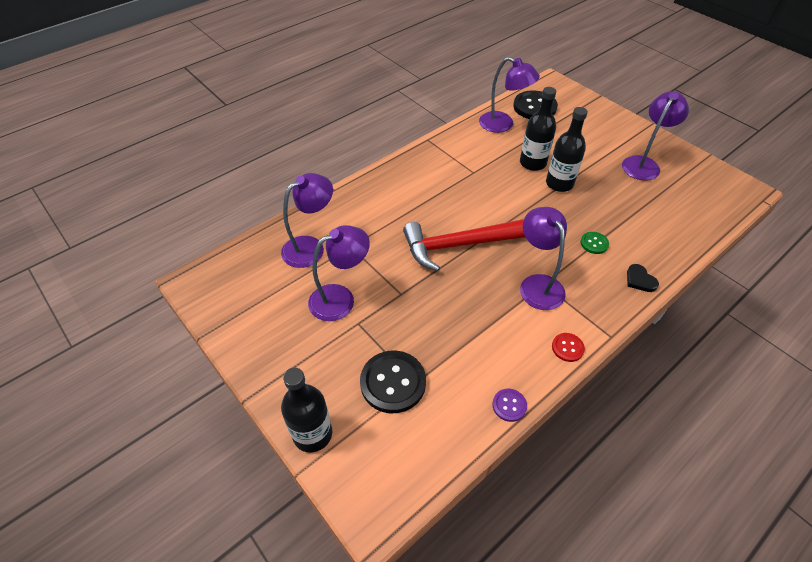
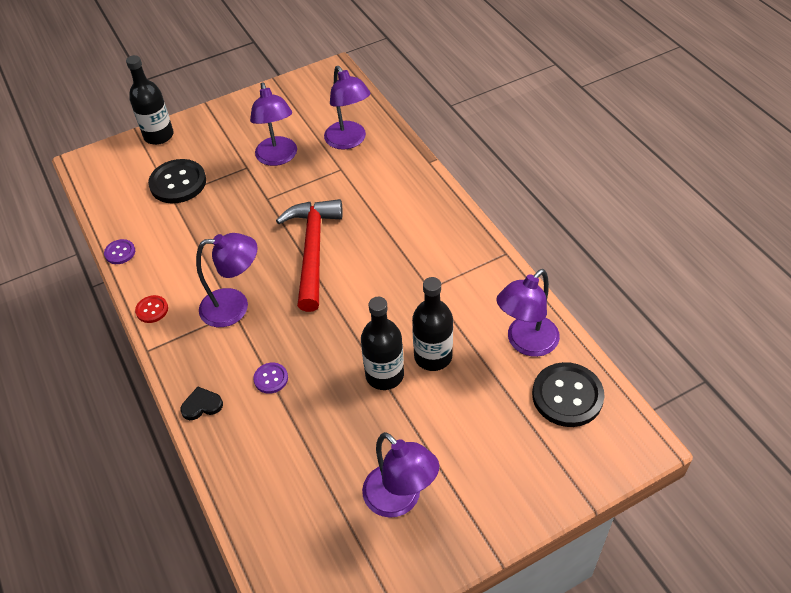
camera: 105 degrees right, 0 degrees up
(594, 243) = (271, 378): green button -> purple button

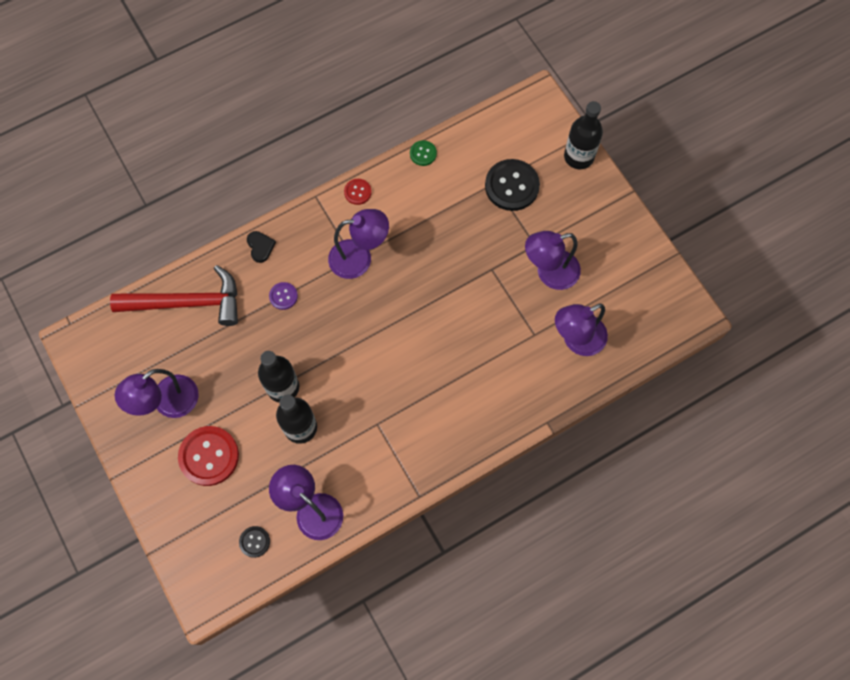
camera: 85 degrees right, 20 degrees up
(120, 252) = (423, 153): purple button -> green button
(235, 307) = (359, 258): purple lamp -> purple lamp turned 90 degrees counterclockwise
(313, 250) = (424, 317): red hammer -> red hammer (187, 303)
(468, 448) = (209, 456): none -> red button
(567, 396) = (254, 542): black button -> black button, size x0.50

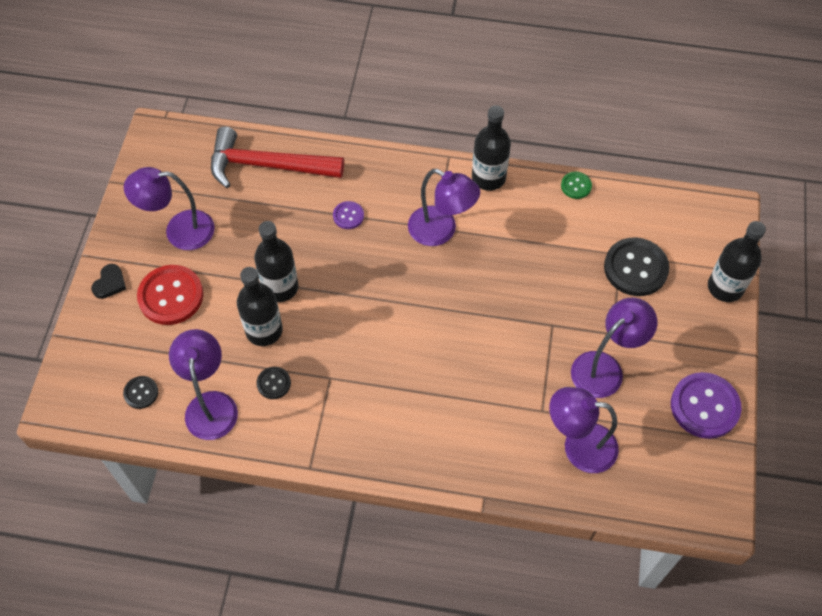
camera: 40 degrees right, 10 degrees down
(187, 303) = (267, 165): red hammer -> red hammer turned 150 degrees clockwise
(260, 247) = (366, 164): black heart -> black heart (110, 283)
(342, 459) = (273, 383): none -> black button
(357, 192) = (488, 178): red button -> black bottle
(549, 273) = (605, 368): purple lamp -> purple lamp turned 120 degrees clockwise
(630, 251) = (704, 406): none -> purple button

